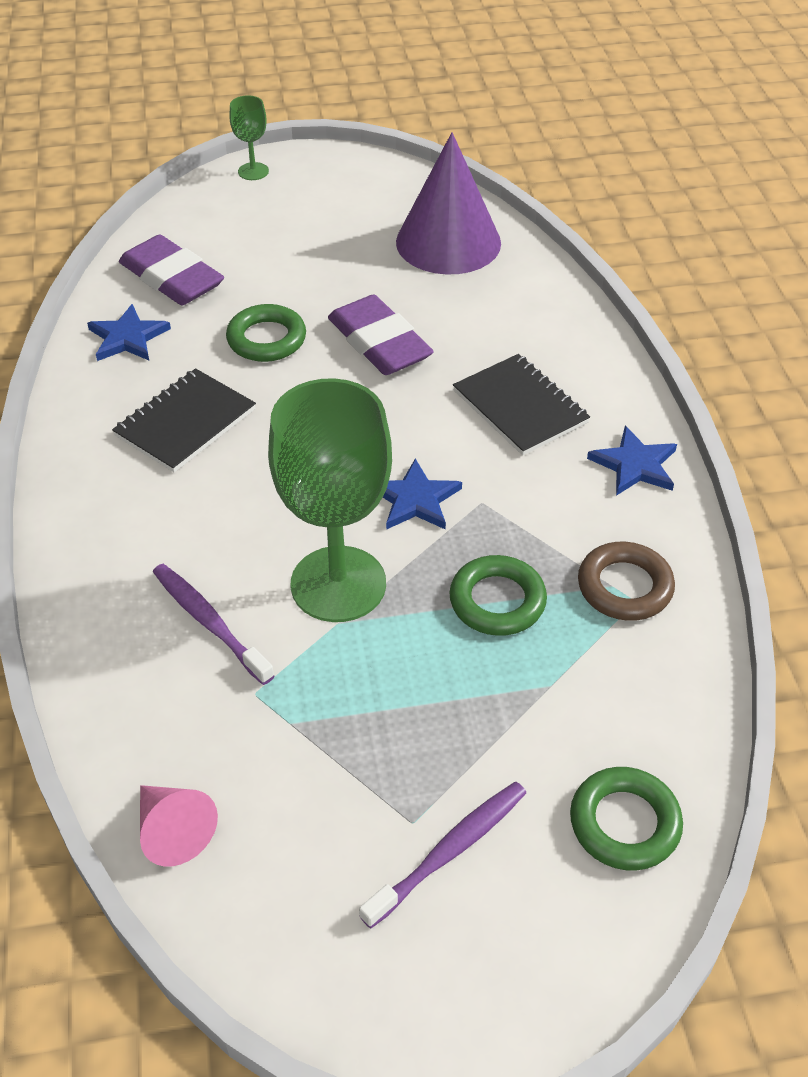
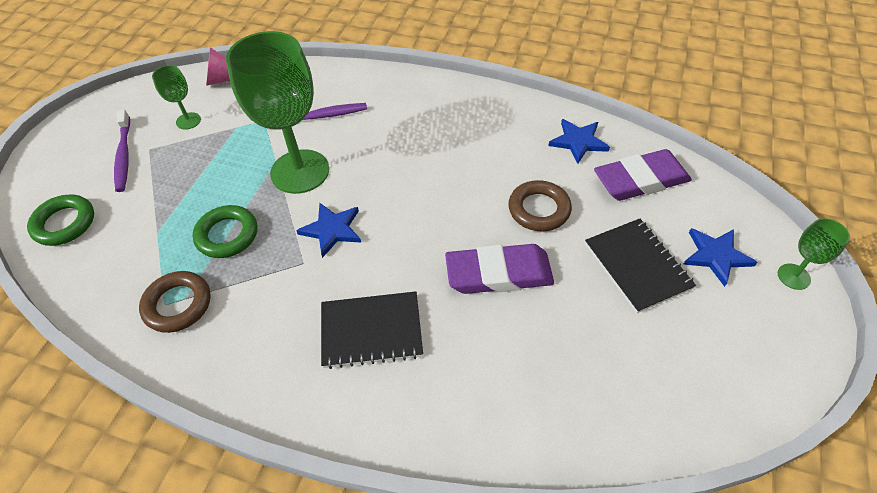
camera: 120 degrees right, 5 degrees up
(185, 423) = (476, 147): black notebook -> black notebook (637, 266)
(266, 339) = (539, 209): green ring -> brown ring
(314, 809) = (188, 121): none -> green goblet
(448, 242) = (618, 386): purple cone -> none
(635, 465) = (261, 375): blue star -> blue star (716, 256)

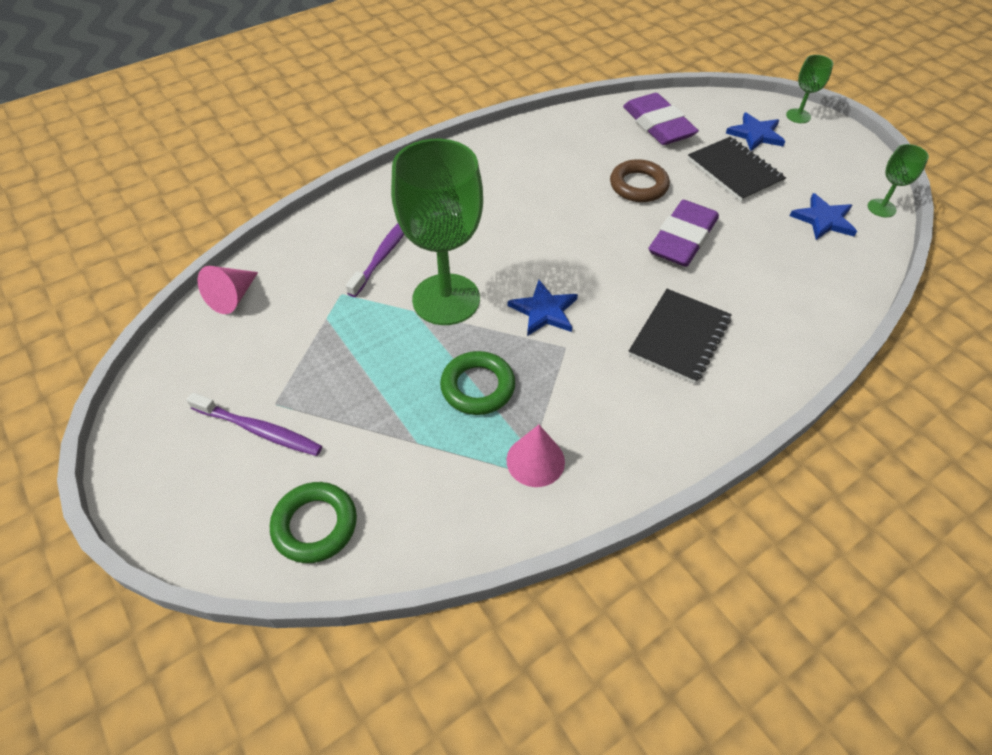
camera: 55 degrees left, 0 degrees up
(178, 304) = (535, 461): brown ring -> pink cone
(188, 121) = (268, 352): green goblet -> green goblet (881, 208)
(578, 142) = (589, 130): blue star -> blue star (823, 220)
(637, 266) = (734, 171): black notebook -> black notebook turned 45 degrees clockwise
(640, 180) = (658, 125): purple eraser -> purple eraser turned 45 degrees counterclockwise

